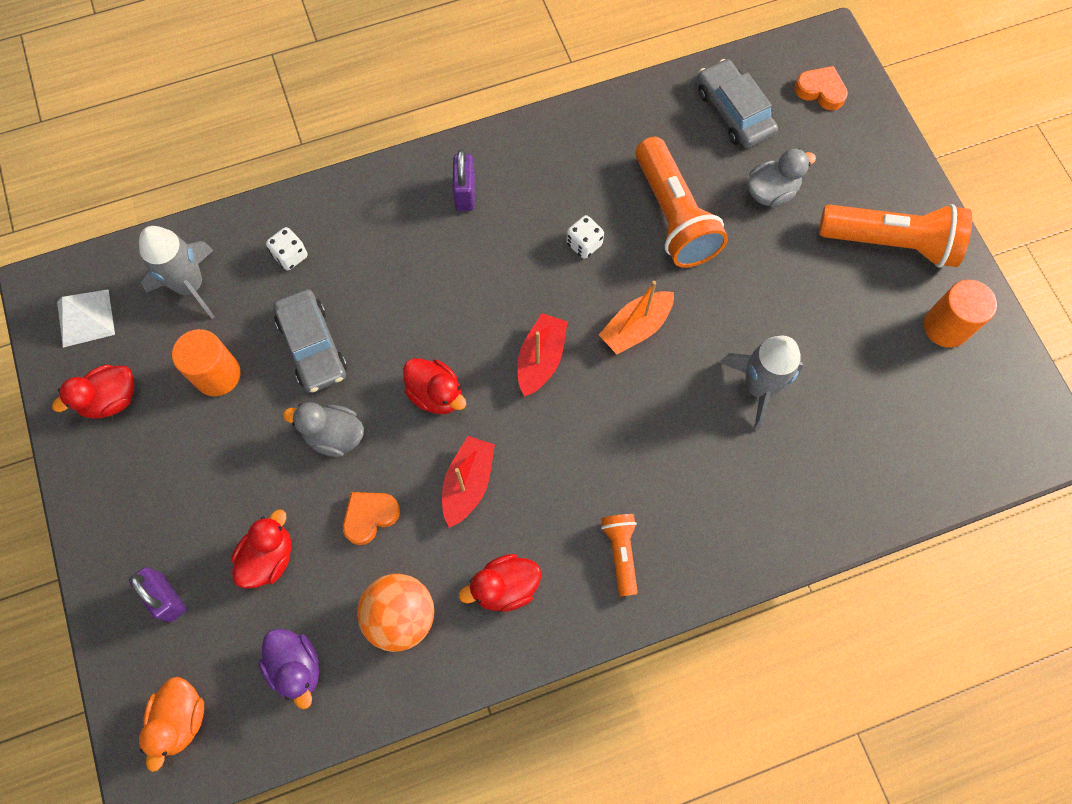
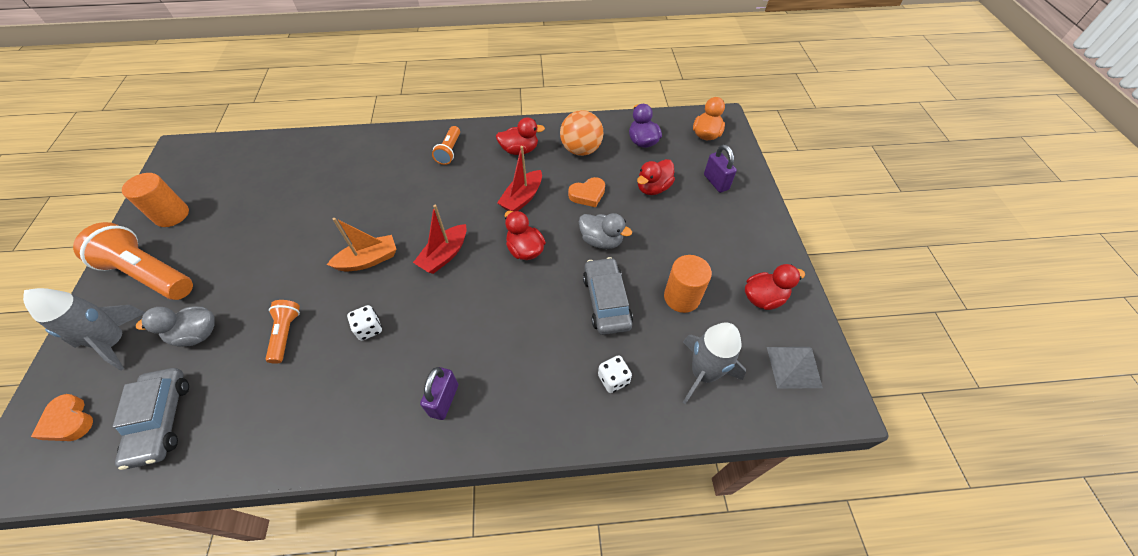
camera: 165 degrees left, 15 degrees down
(85, 318) = (794, 367): white pyramid -> grey pyramid
(673, 216) = (286, 334): orange flashlight -> orange flashlight, size x0.52
(758, 387) = (315, 209): grey rocket -> grey rocket (115, 342)

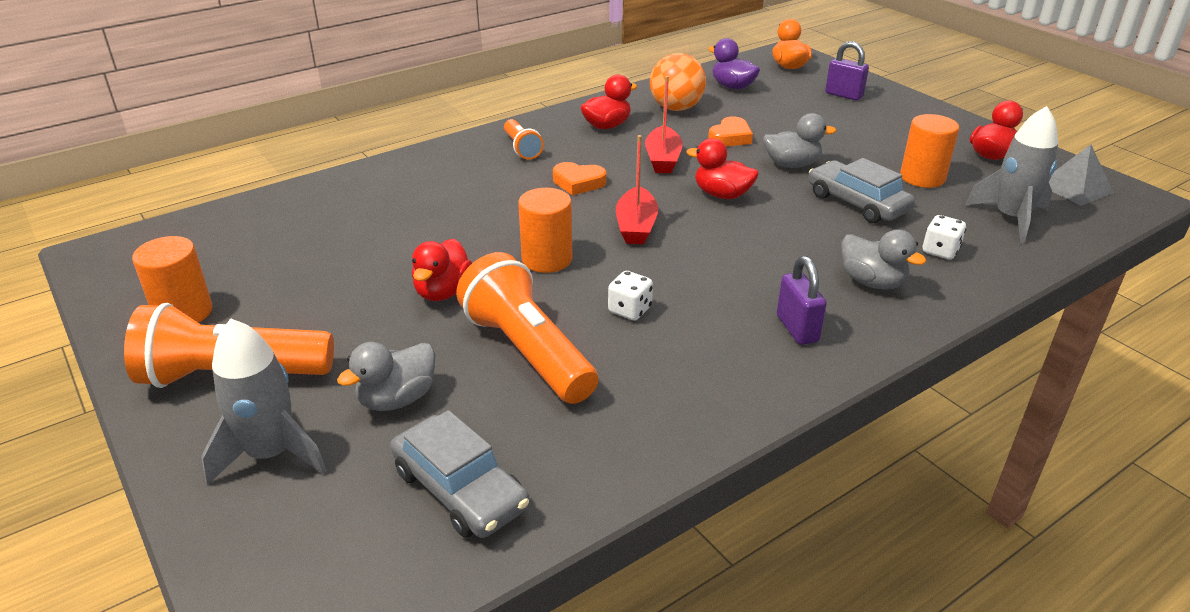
camera: 30 degrees left, 20 degrees down
(69, 421) = (309, 552): orange heart -> orange heart (578, 182)
(286, 334) = (527, 352): orange flashlight -> orange flashlight, size x1.91
(368, 260) = (547, 259): orange boat -> orange cylinder
(535, 384) = (872, 282): none -> grey duck
(653, 188) = (790, 115): red duck -> red duck (443, 292)

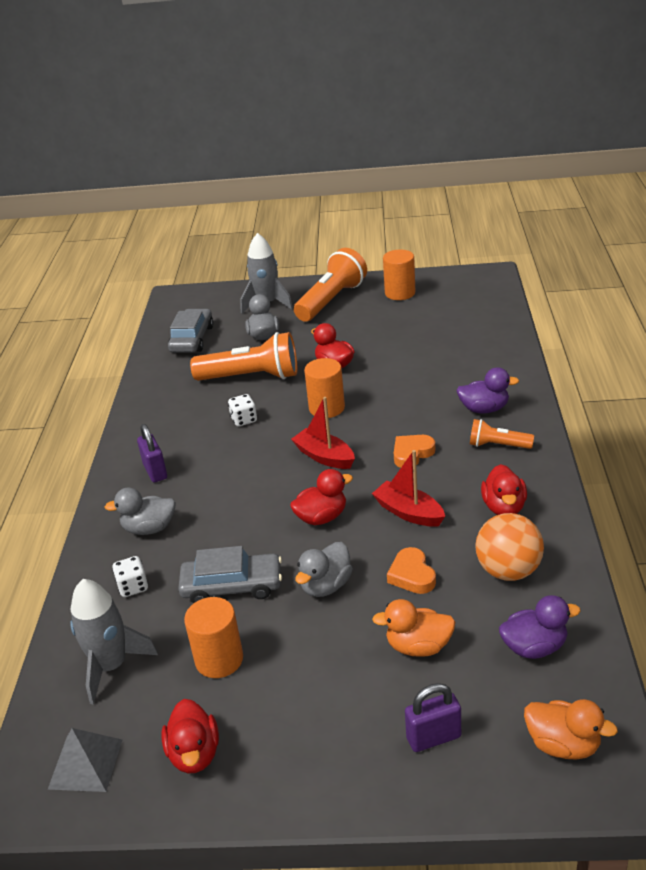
camera: 130 degrees right, 0 degrees up
(460, 489) = (192, 339): grey car -> grey car turned 105 degrees clockwise
(465, 169) = (484, 409): none -> purple duck
(789, 117) = (418, 646): none -> orange duck
(797, 329) = (155, 471): purple padlock -> purple padlock turned 45 degrees clockwise

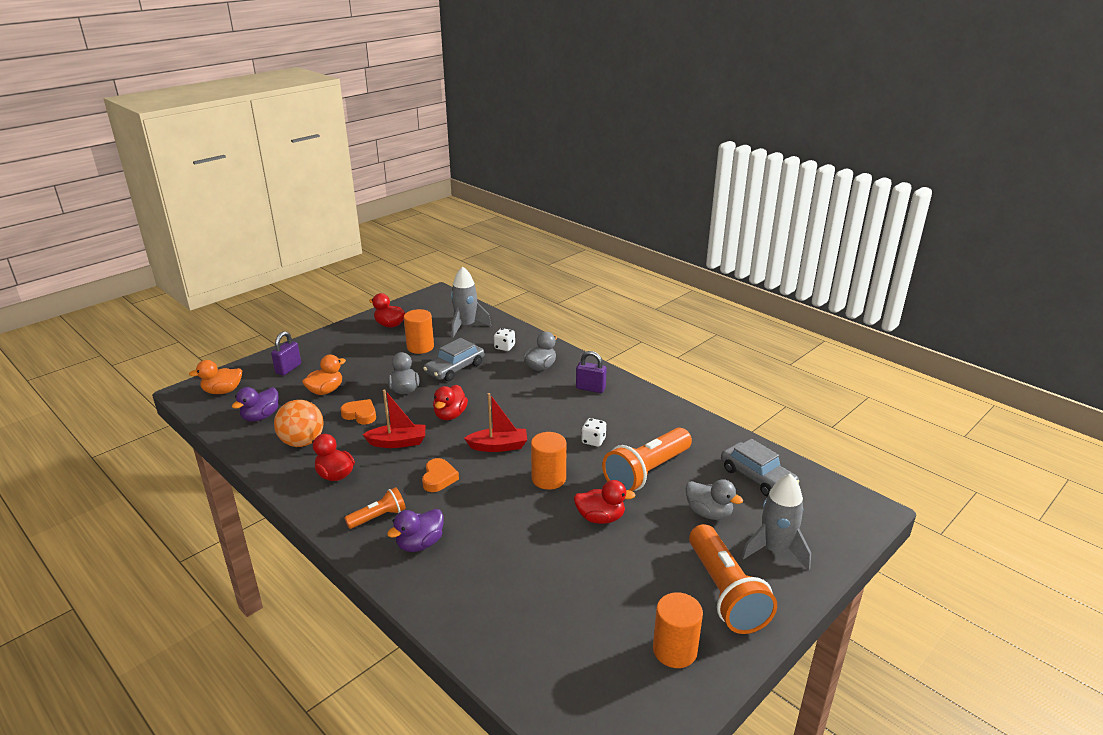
camera: 130 degrees right, 5 degrees down
(85, 764) = (429, 307): grey pyramid -> none

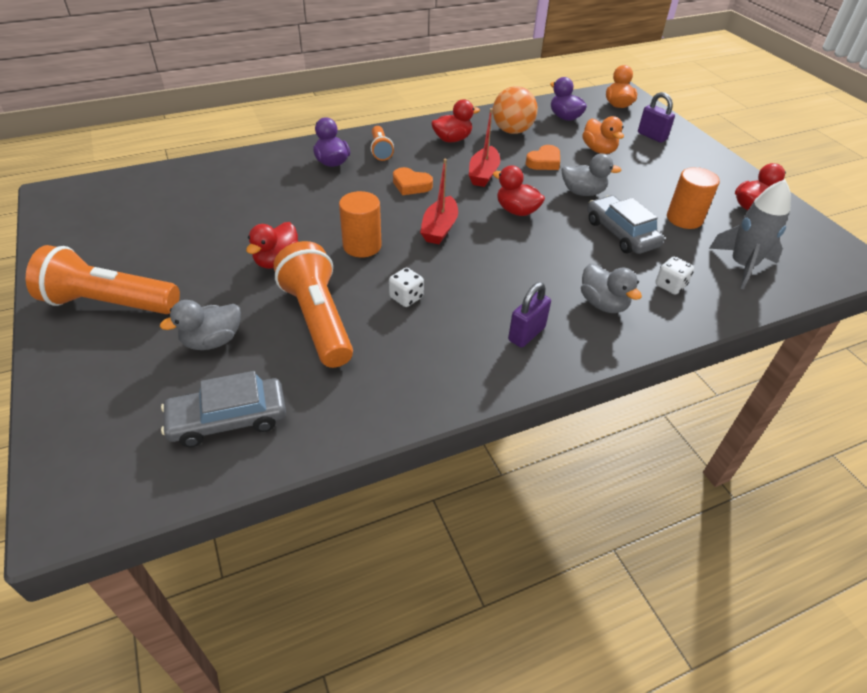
camera: 110 degrees right, 15 degrees up
(674, 650) = (95, 249): orange cylinder -> none
(775, 550) = (112, 368): grey rocket -> none

